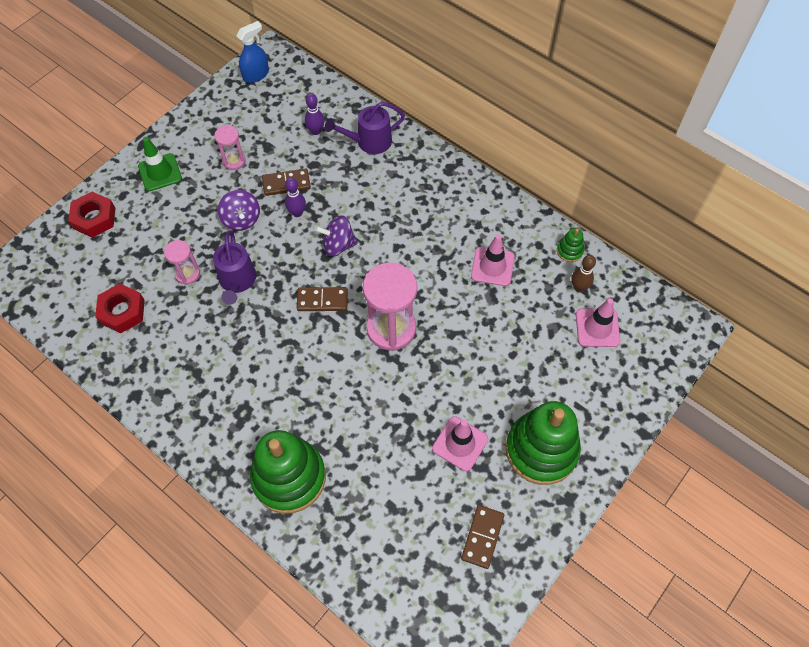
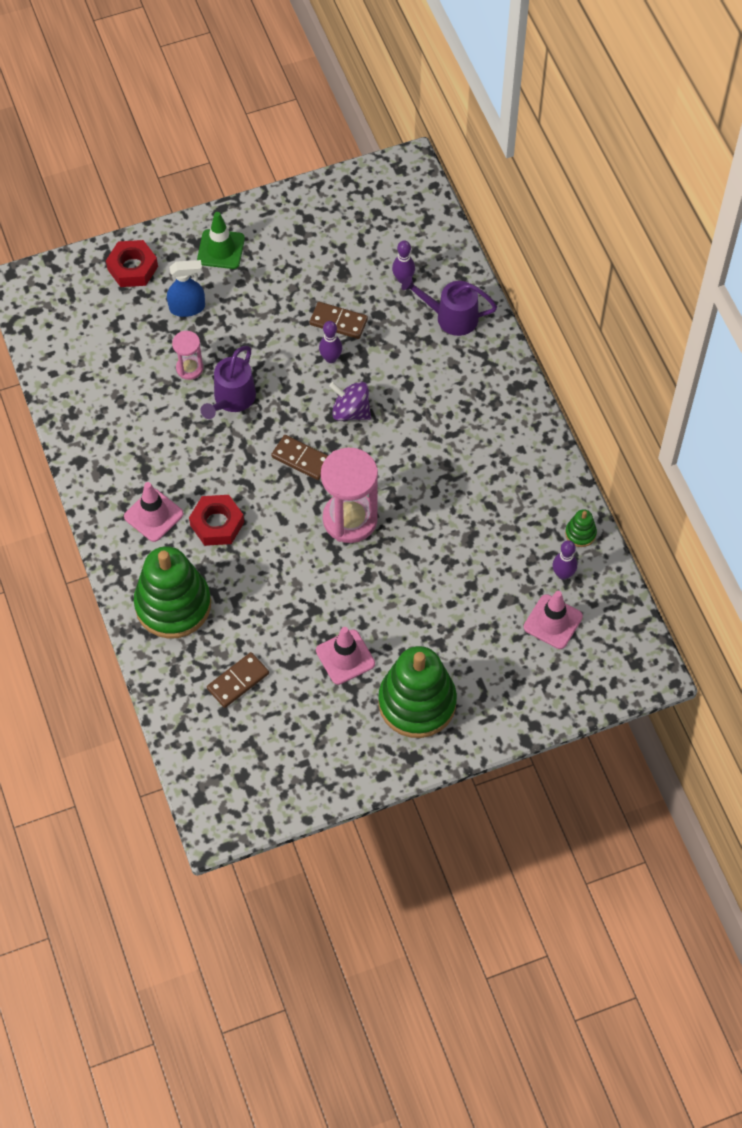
camera: 30 degrees right, 0 degrees up
(122, 311) = (109, 376): red nut -> red nut (217, 524)
(234, 161) = (300, 272): pink hourglass -> none
(241, 219) = (272, 338): purple spinning top -> none
(256, 75) = (379, 185): blue spray bottle -> blue spray bottle (187, 307)
(482, 537) = (312, 746): brown domino -> brown domino (238, 681)
(492, 266) = (490, 509): pink traffic cone -> pink traffic cone (153, 515)
(579, 287) = (563, 574): brown bowling pin -> purple bowling pin

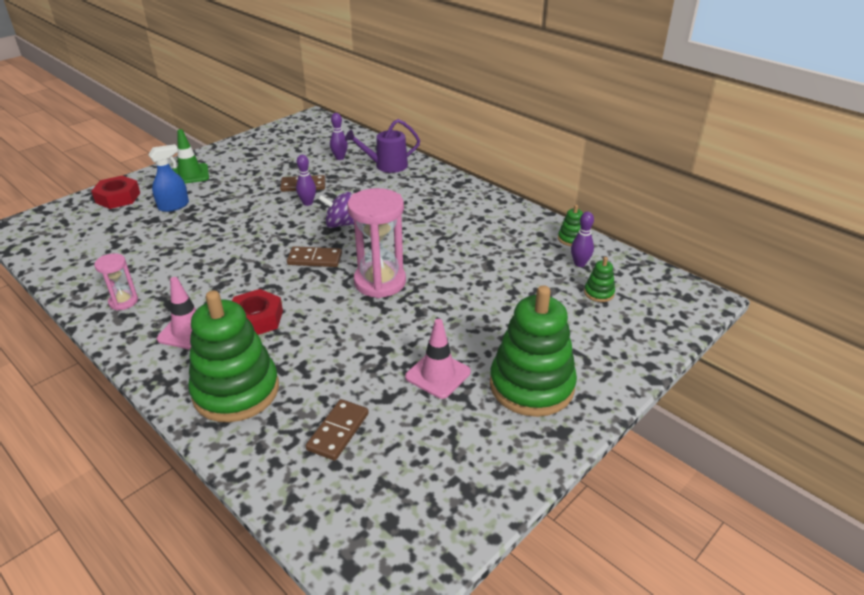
camera: 25 degrees left, 25 degrees down
(189, 368) = (189, 235): pink hourglass -> pink hourglass (123, 301)
(232, 399) = (235, 242): purple watering can -> none
(553, 622) = (599, 293): pink traffic cone -> green stacking toy

